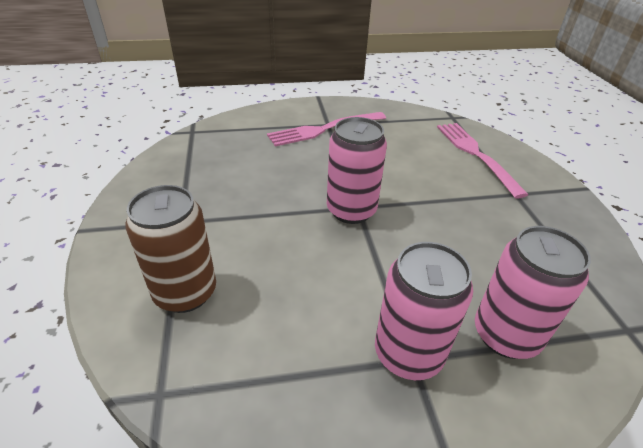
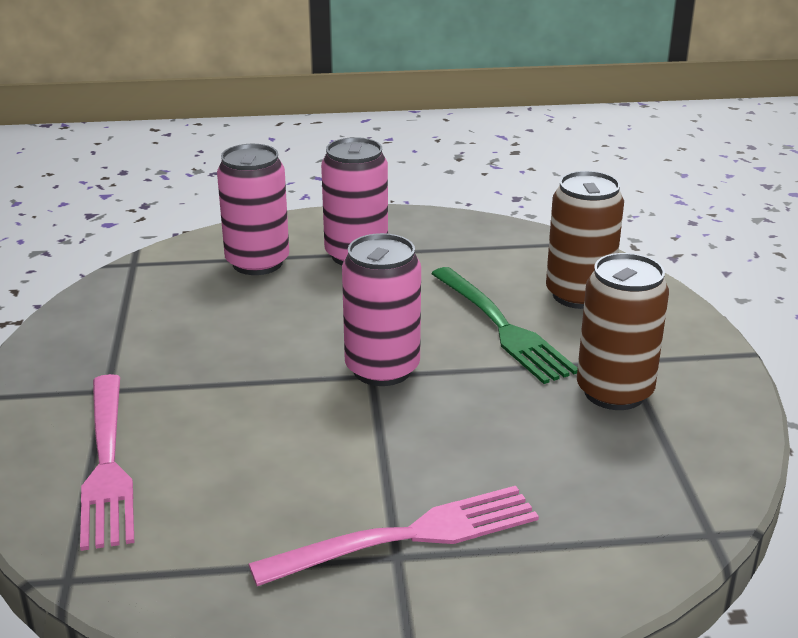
camera: 175 degrees left, 10 degrees down
(201, 196) = (614, 392): none -> brown can
(264, 250) = (502, 327): none -> green fork

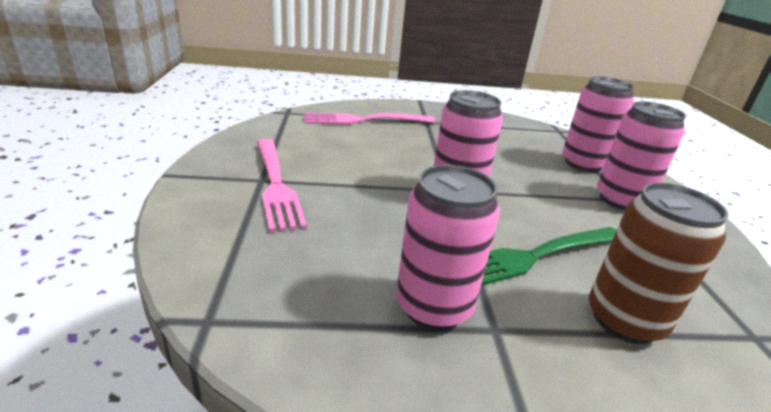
camera: 90 degrees right, 0 degrees up
(614, 392) = (433, 307): brown can -> pink can

